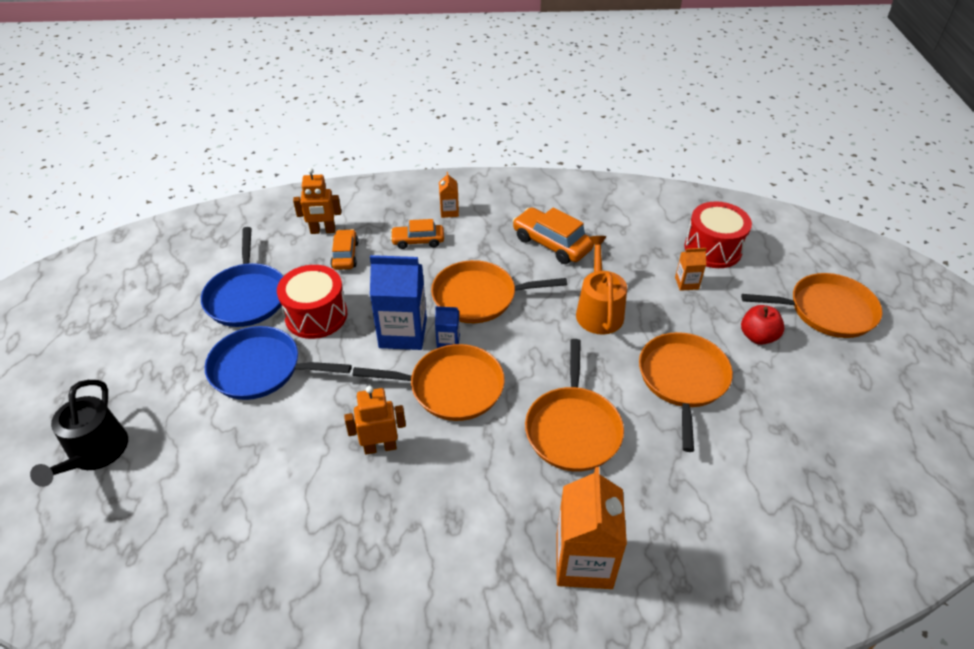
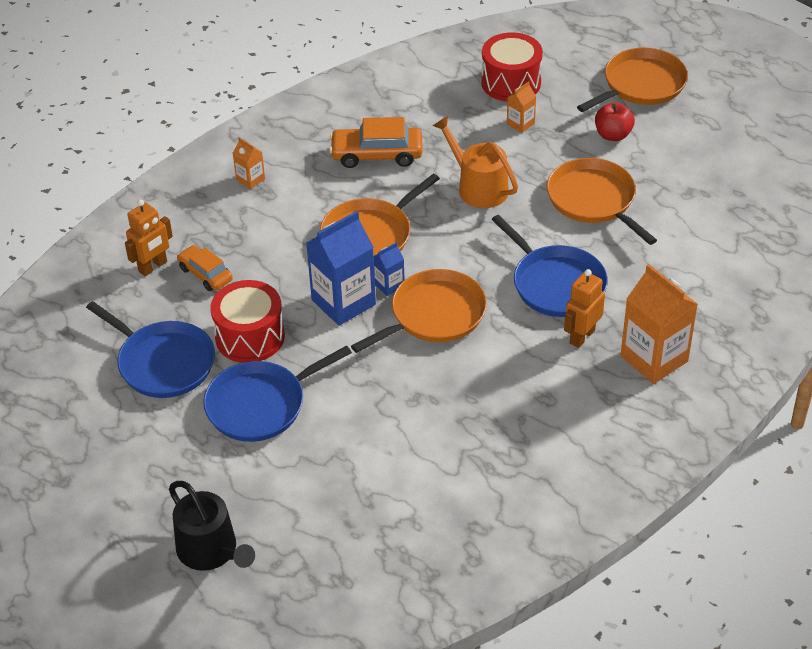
camera: 40 degrees left, 0 degrees up
(380, 447) = (433, 389): orange robot -> orange robot (582, 336)
(418, 241) = (256, 222): orange car -> none
(573, 428) = (555, 284): orange pan -> blue pan

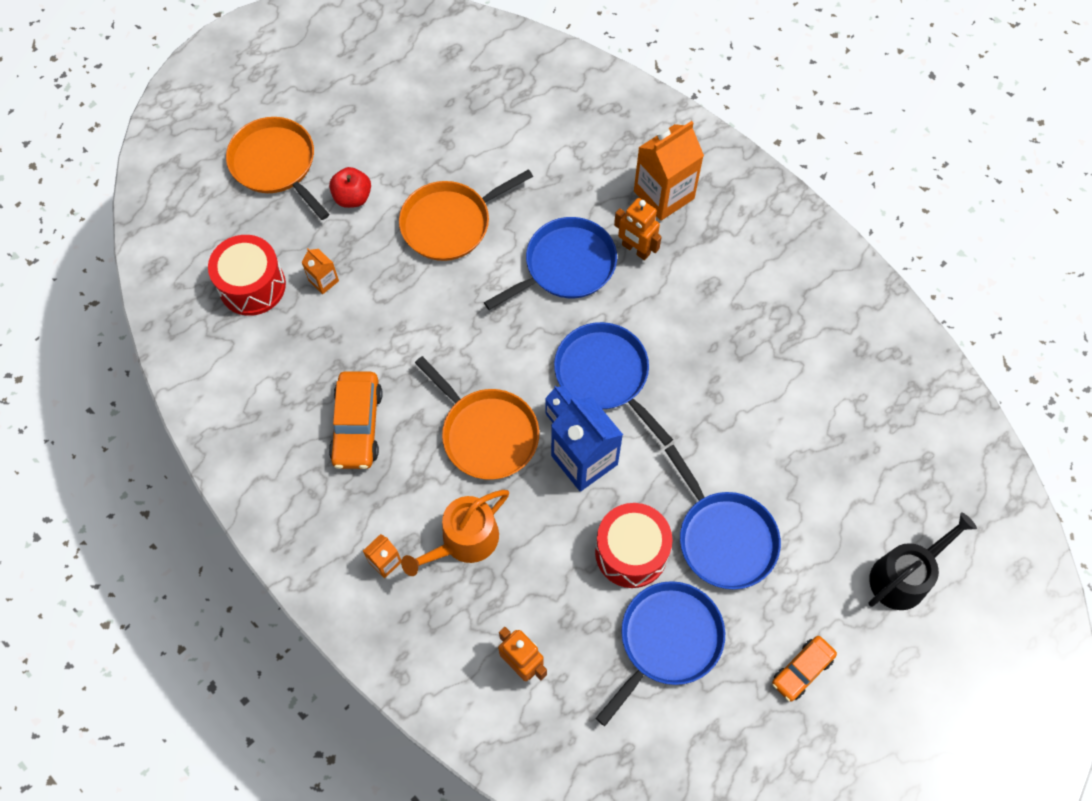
camera: 90 degrees left, 20 degrees up
(205, 274) = (536, 604): orange car -> orange car (802, 670)
(434, 315) = (605, 375): orange pan -> blue pan
(478, 187) = (421, 326): orange watering can -> orange watering can (464, 541)

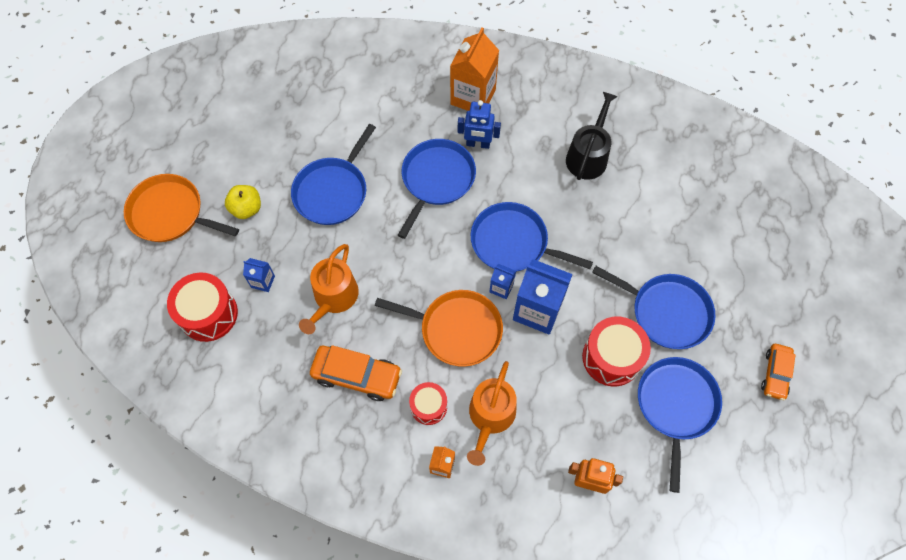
camera: 30 degrees left, 0 degrees up
(323, 281) = (263, 281): orange carton -> blue carton
(353, 197) = (246, 208): red apple -> yellow apple
(357, 425) = (357, 376): orange car -> orange car turned 45 degrees counterclockwise
(383, 334) = (333, 298): none -> orange watering can
(408, 496) = (428, 406): none -> red drum
(450, 223) = (333, 191): orange pan -> blue pan
(635, 249) = (478, 144): orange robot -> blue robot
(904, 576) = (796, 273): black watering can -> black watering can (588, 156)

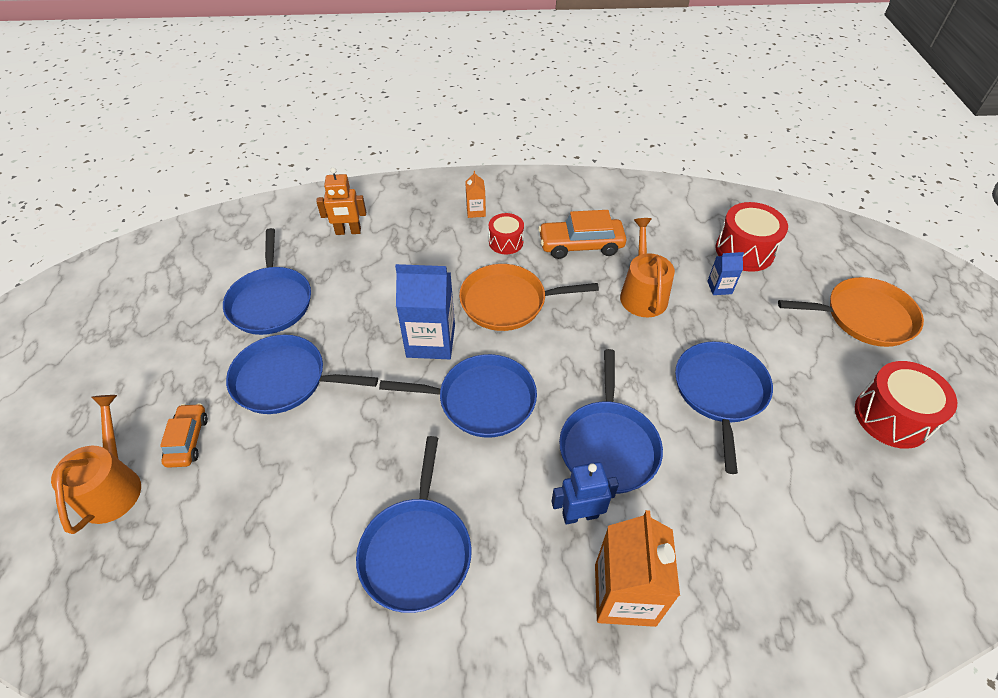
camera: 160 degrees right, 15 degrees down
(246, 208) = (795, 345): yellow apple -> none
(490, 416) = (448, 249): orange watering can -> orange watering can (112, 486)
(501, 288) = (477, 350): blue carton -> none
(588, 156) = (417, 550): black watering can -> blue pan
(611, 357) = (342, 322): red drum -> red drum (891, 417)
(775, 374) = (160, 355): orange car -> orange car (188, 440)

